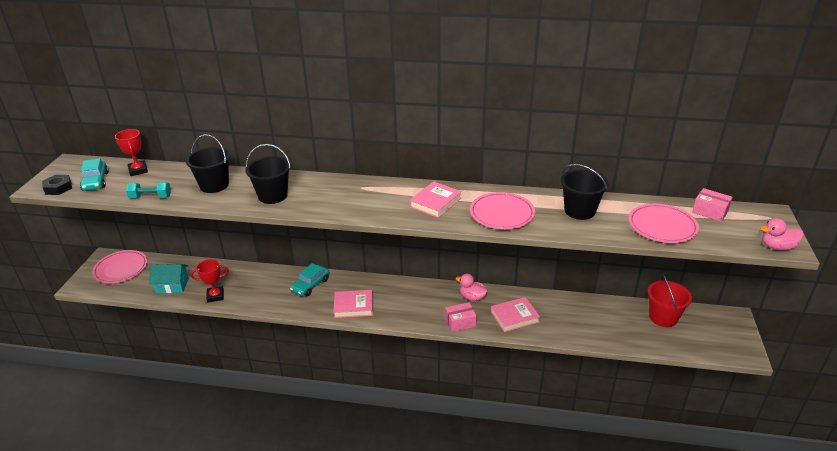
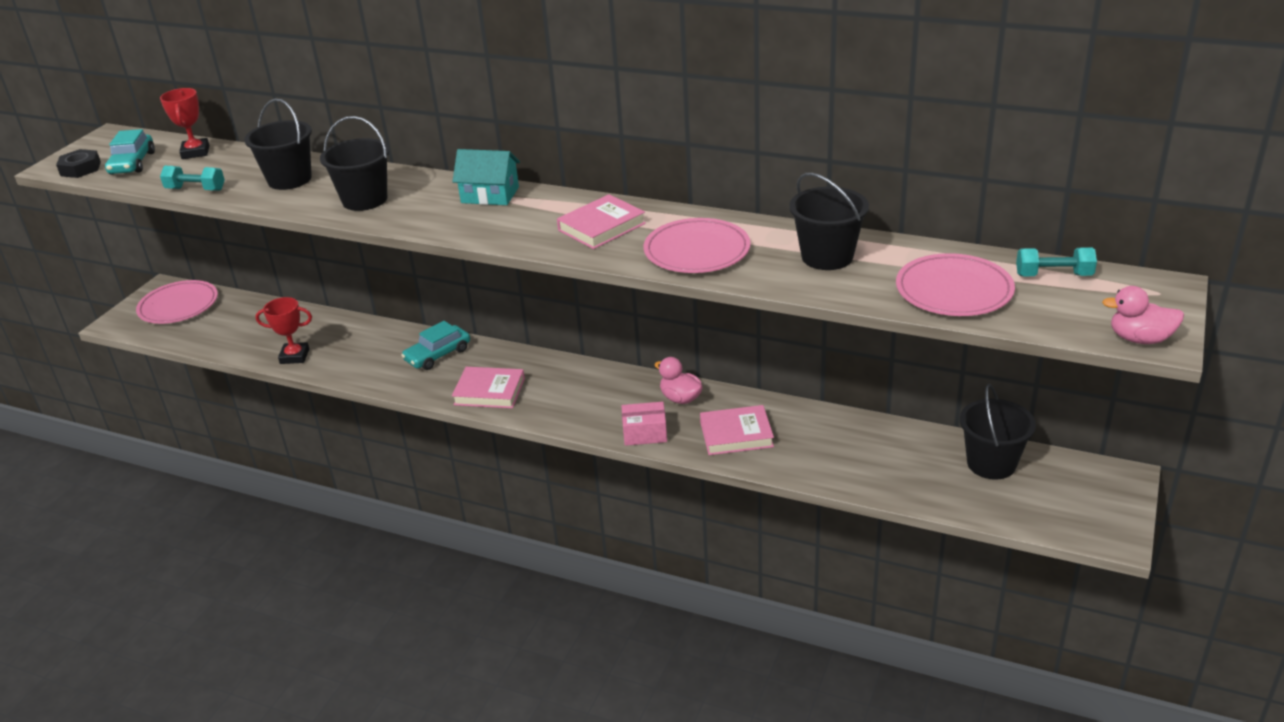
camera: 15 degrees right, 0 degrees up
(172, 285) = (240, 336): turquoise house -> turquoise house (490, 195)
(663, 317) = (991, 463): red bucket -> black bucket
(710, 212) = (1053, 275): pink box -> turquoise dumbbell

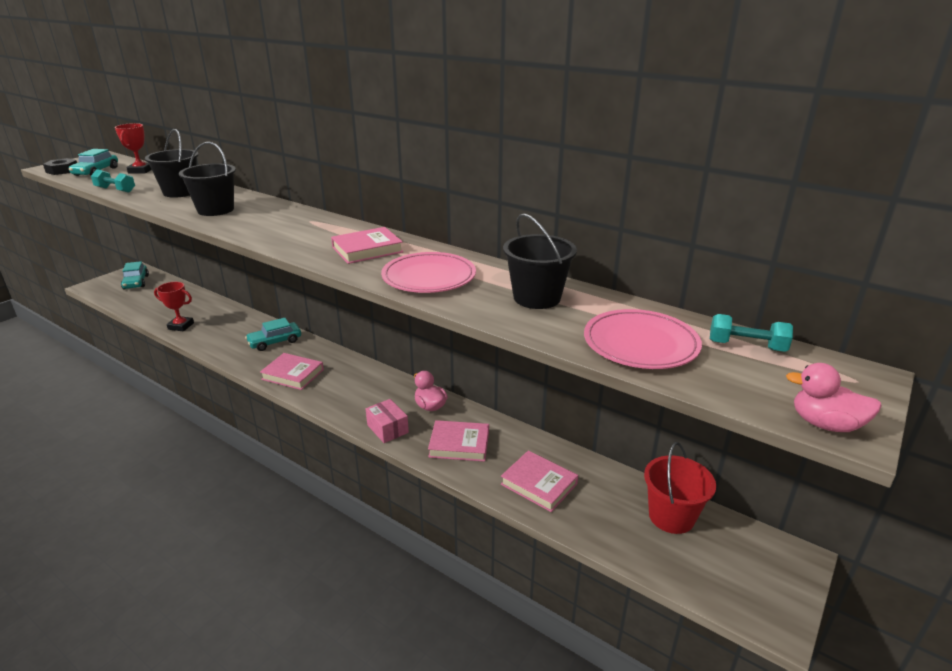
camera: 10 degrees right, 5 degrees down
(178, 306) = (136, 282): pink plate -> turquoise car
(490, 195) = (304, 218): turquoise house -> none
(645, 433) = (387, 429): pink box -> pink box turned 45 degrees clockwise
(843, 459) = (539, 484): none -> pink book
(991, 463) = (671, 516): black bucket -> red bucket

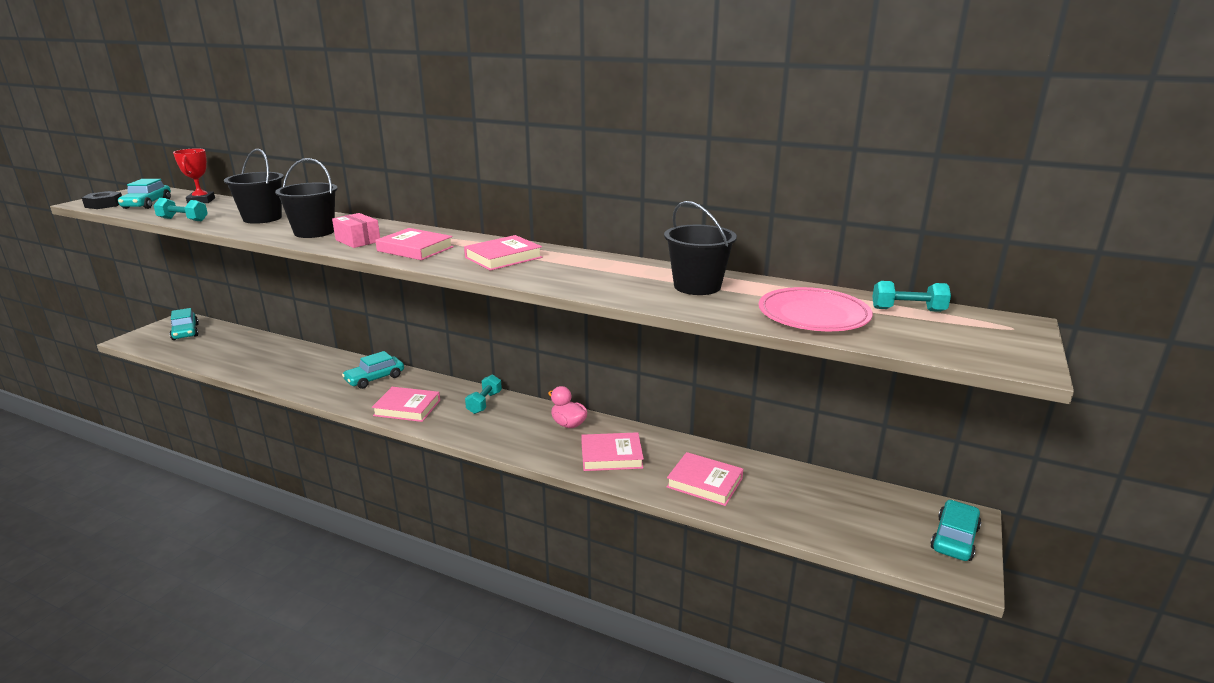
camera: 10 degrees left, 5 degrees down
(181, 326) = (258, 372): red trophy -> none
(293, 234) = (415, 249): none -> pink book
(361, 376) = (484, 403): none -> turquoise dumbbell
(387, 429) = (531, 449): pink box -> pink box (358, 241)
(429, 277) = (581, 276): pink plate -> none
(671, 516) = (841, 496): red bucket -> none
(777, 581) = (954, 538): none -> turquoise car
(825, 424) = (1001, 361): pink duck -> none

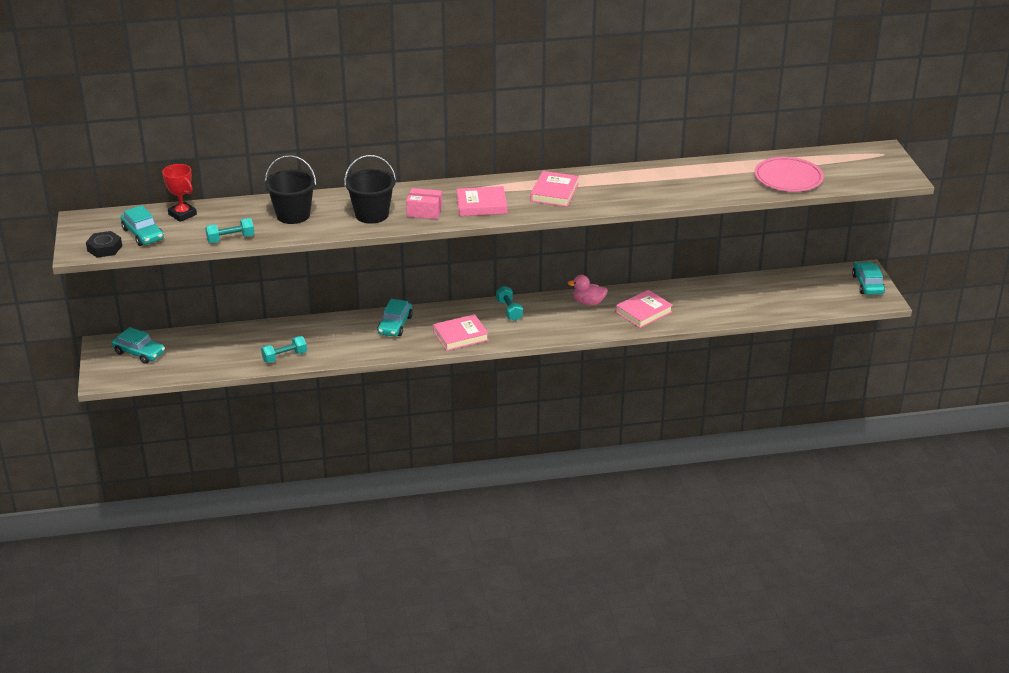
camera: 35 degrees left, 10 degrees up
(697, 286) = (704, 177): black bucket -> none
(704, 482) = (716, 306): pink book -> none
(908, 310) = (827, 157): turquoise dumbbell -> turquoise dumbbell (284, 357)

